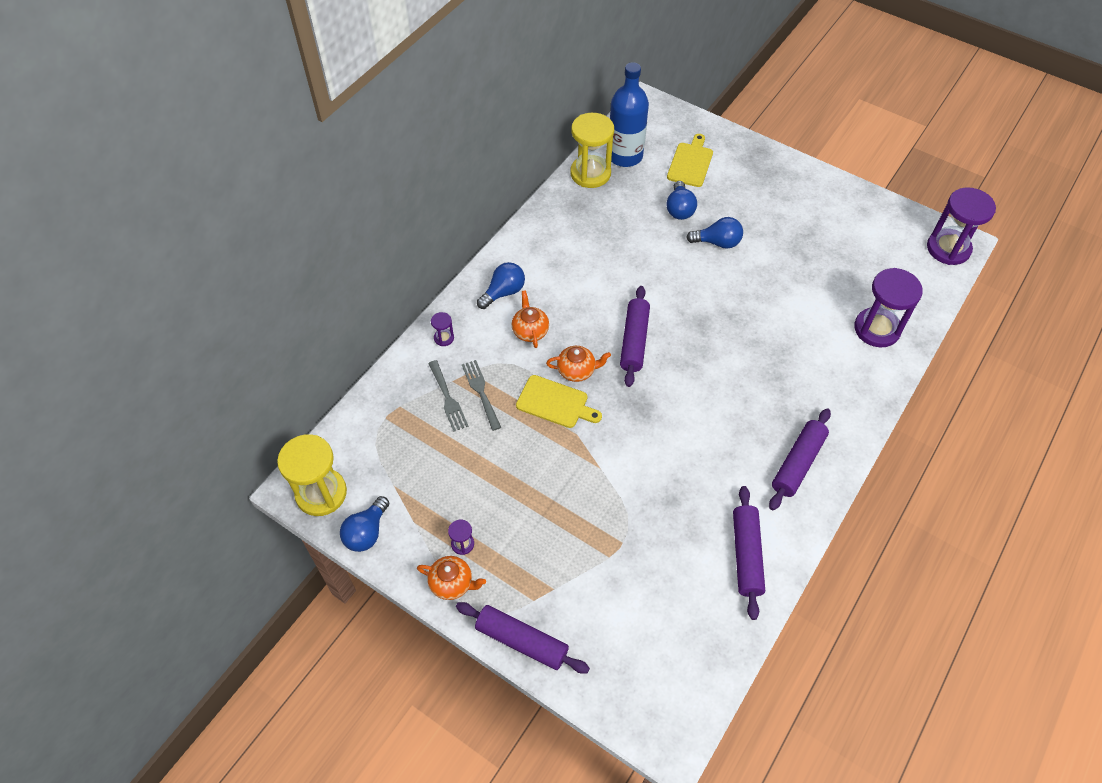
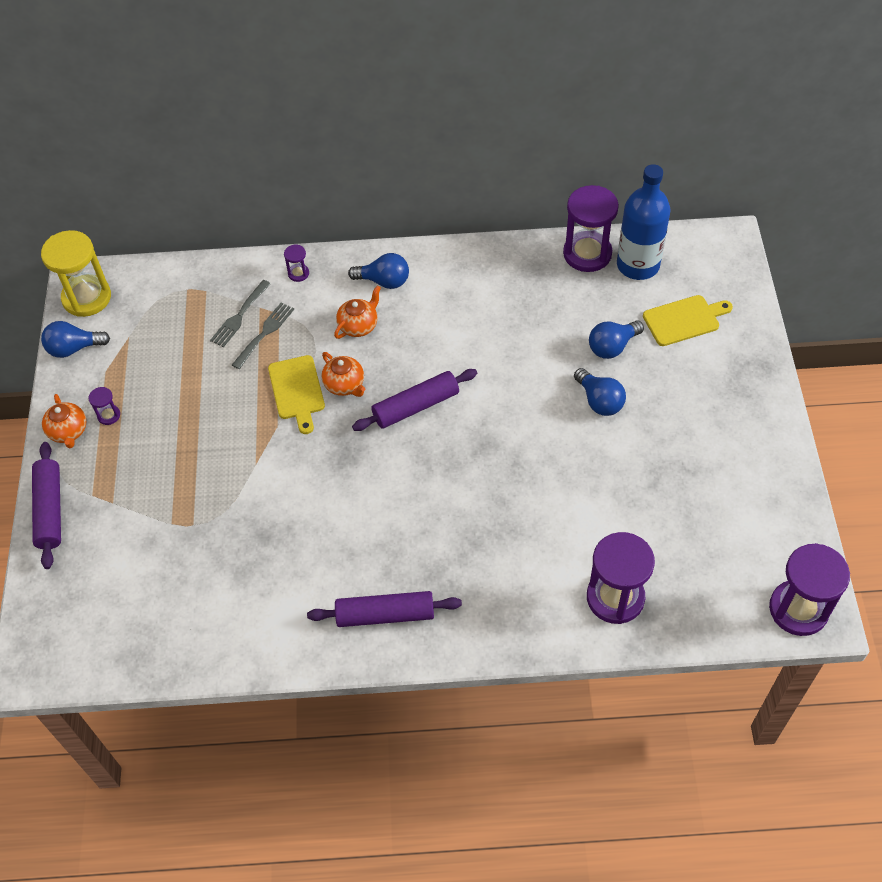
camera: 55 degrees right, 0 degrees up
(590, 173) = (587, 254): yellow hourglass -> purple hourglass
(746, 555) = (250, 627): purple rolling pin -> none

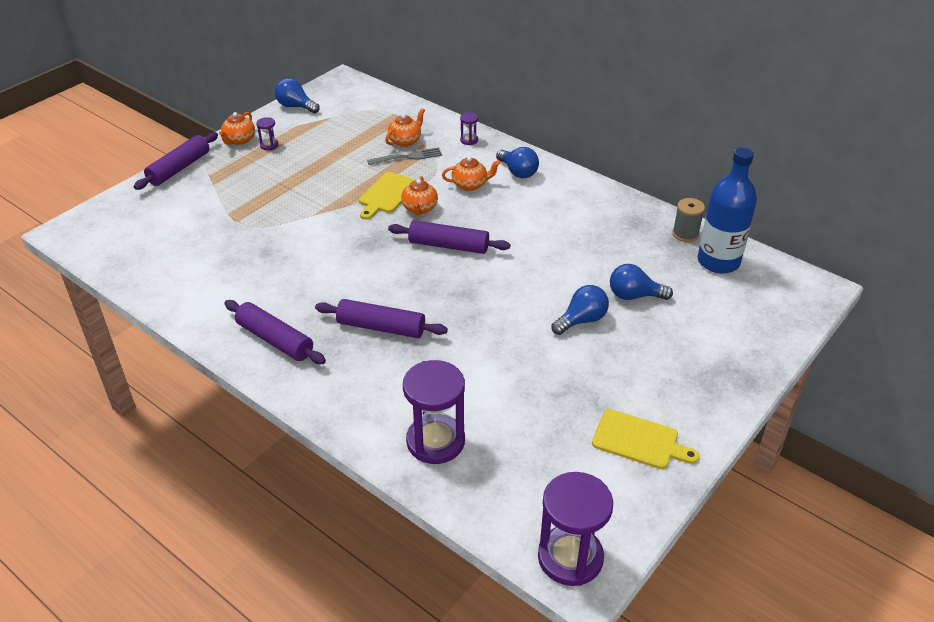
camera: 40 degrees right, 15 degrees down
(87, 298) = (335, 89): yellow hourglass -> none
(239, 316) = (405, 141): grey fork -> orange teapot
(456, 532) = (381, 327): none -> purple rolling pin
(587, 254) = (685, 234): purple hourglass -> grey spool
(599, 401) = (581, 320): blue light bulb -> blue light bulb turned 135 degrees counterclockwise
(684, 320) = (715, 314): yellow cutting board -> yellow cutting board (639, 441)

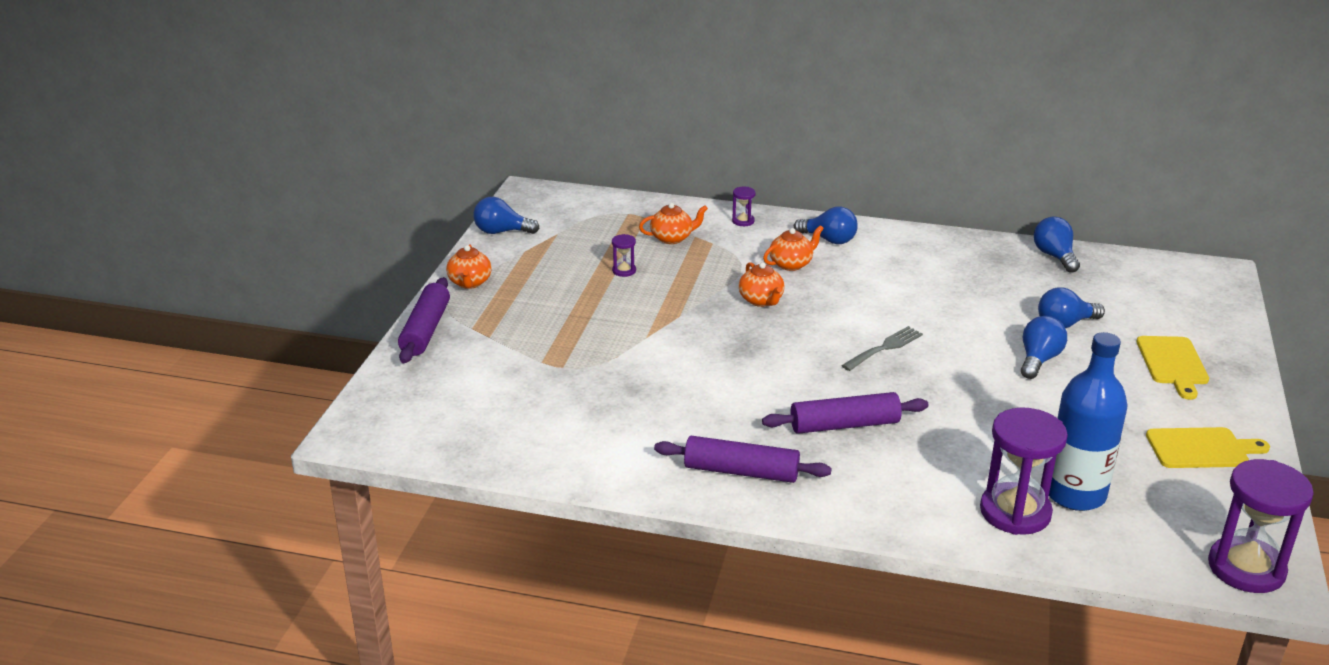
camera: 25 degrees left, 10 degrees down
(269, 145) = (514, 279): purple hourglass -> purple hourglass (624, 271)
(387, 194) = (710, 296): yellow cutting board -> yellow cutting board (1172, 363)
(405, 141) = (672, 238): orange teapot -> orange teapot turned 60 degrees clockwise
(408, 157) = (693, 253): grey fork -> grey fork (884, 348)
(449, 245) = (831, 328): purple rolling pin -> none
(685, 234) = (1054, 256): grey spool -> blue light bulb
(718, 261) = (1110, 273): blue bottle -> blue bottle (1075, 494)

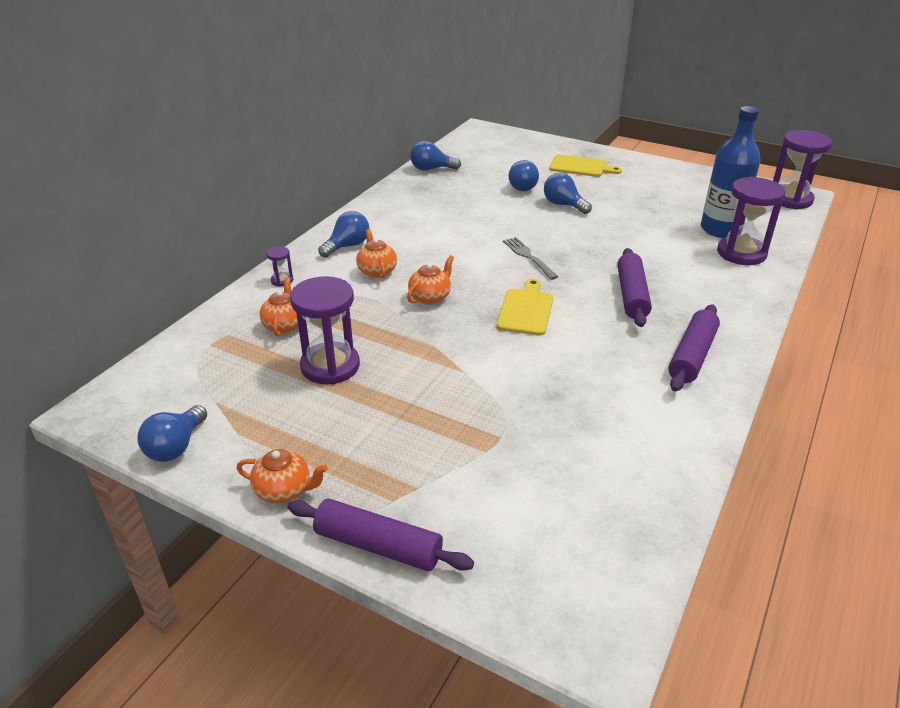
camera: 75 degrees left, 5 degrees up
(624, 271) = (330, 366): purple hourglass -> purple hourglass, size x2.28
(761, 300) = (430, 297): orange teapot -> orange teapot turned 45 degrees counterclockwise
(1201, 449) = (674, 182): yellow cutting board -> yellow cutting board (526, 310)

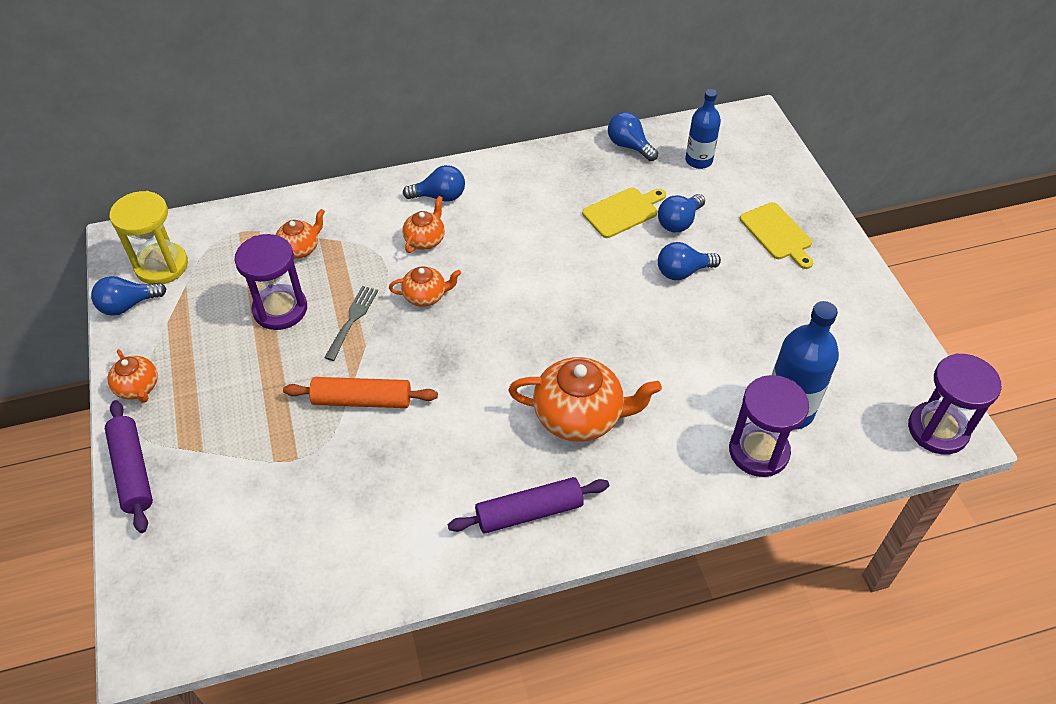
camera: 45 degrees right, 15 degrees up
(167, 403) = (161, 266): none -> yellow hourglass
(282, 280) = (351, 202): purple hourglass -> none
(483, 158) = (698, 160): none -> blue bottle
(487, 375) = (362, 400): none -> orange rolling pin
(526, 310) = (475, 364): yellow cutting board -> yellow cutting board (623, 211)
(528, 256) = (559, 310): grey fork -> grey fork (352, 320)
(563, 205) = (682, 272): blue light bulb -> blue light bulb turned 105 degrees counterclockwise
(632, 295) = (579, 416): purple rolling pin -> orange teapot

